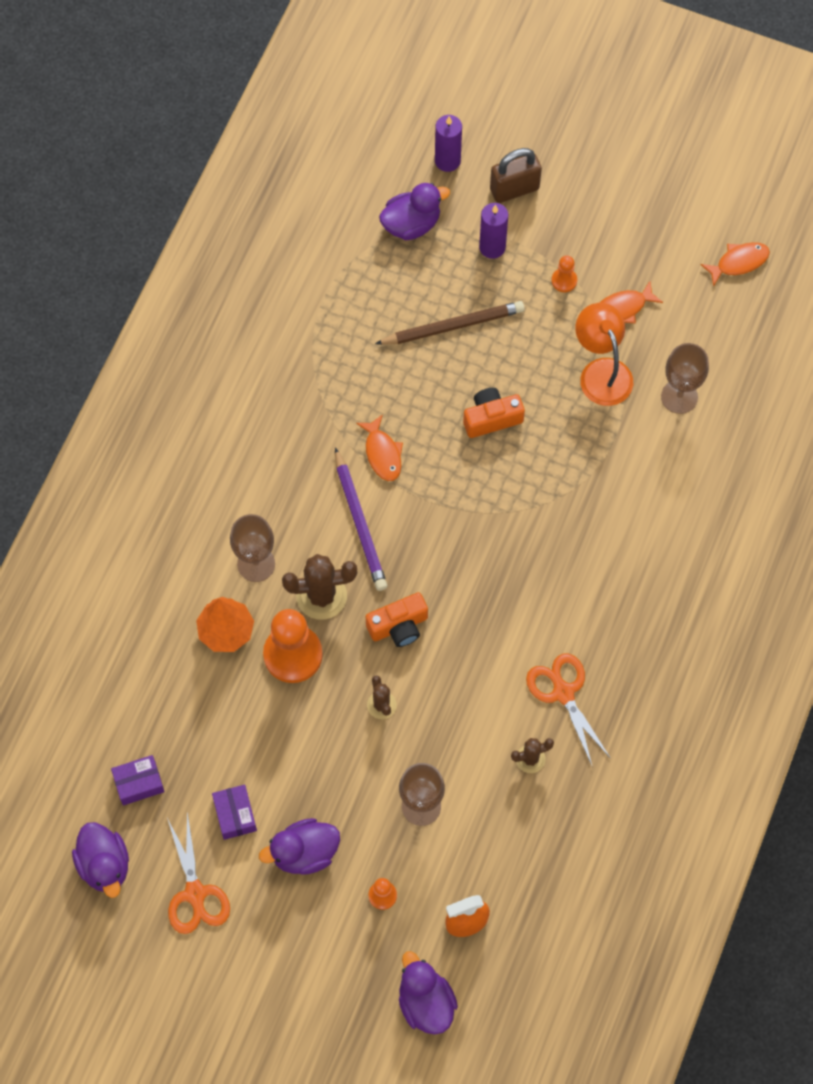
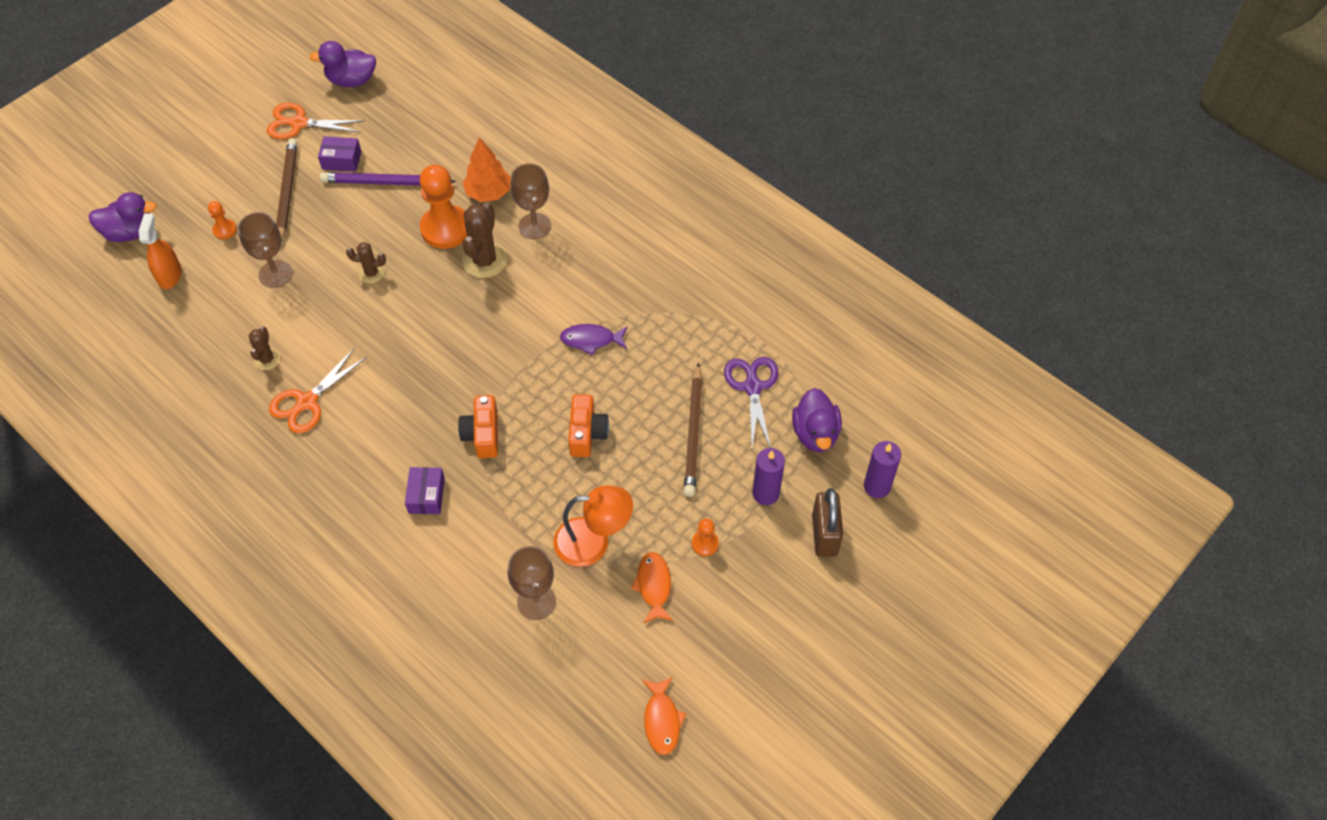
camera: 110 degrees right, 10 degrees down
(139, 783) = (399, 113): purple box -> purple box (426, 495)
(304, 853) = (287, 192): purple duck -> brown pencil
(360, 523) = (535, 305): purple pencil -> purple pencil (385, 182)
(380, 291) = (752, 387): none -> purple scissors
(382, 453) = (591, 340): orange fish -> purple fish
(398, 626) = (430, 304): orange camera -> orange camera (483, 434)
(563, 693) = (307, 402): orange scissors -> orange scissors turned 135 degrees clockwise

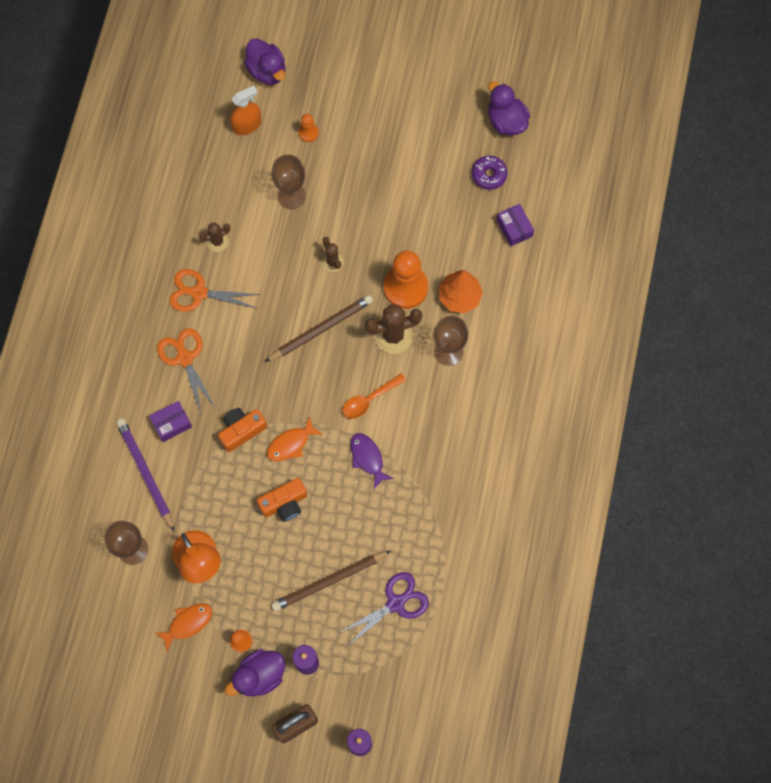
camera: 60 degrees right, 15 degrees up
(287, 192) = (368, 151): brown pencil -> brown pencil (321, 329)
(299, 123) = (439, 113): orange scissors -> orange scissors (185, 358)
(341, 160) = (423, 168): purple box -> purple box (514, 228)
(385, 182) = (422, 215): purple pencil -> purple pencil (145, 473)
(391, 116) = (489, 175): none -> purple donut
(533, 310) = (369, 399): none -> orange spoon
(662, 720) = (91, 685): orange fish -> orange fish (291, 444)
(815, 433) = (381, 673): purple duck -> purple duck (259, 676)

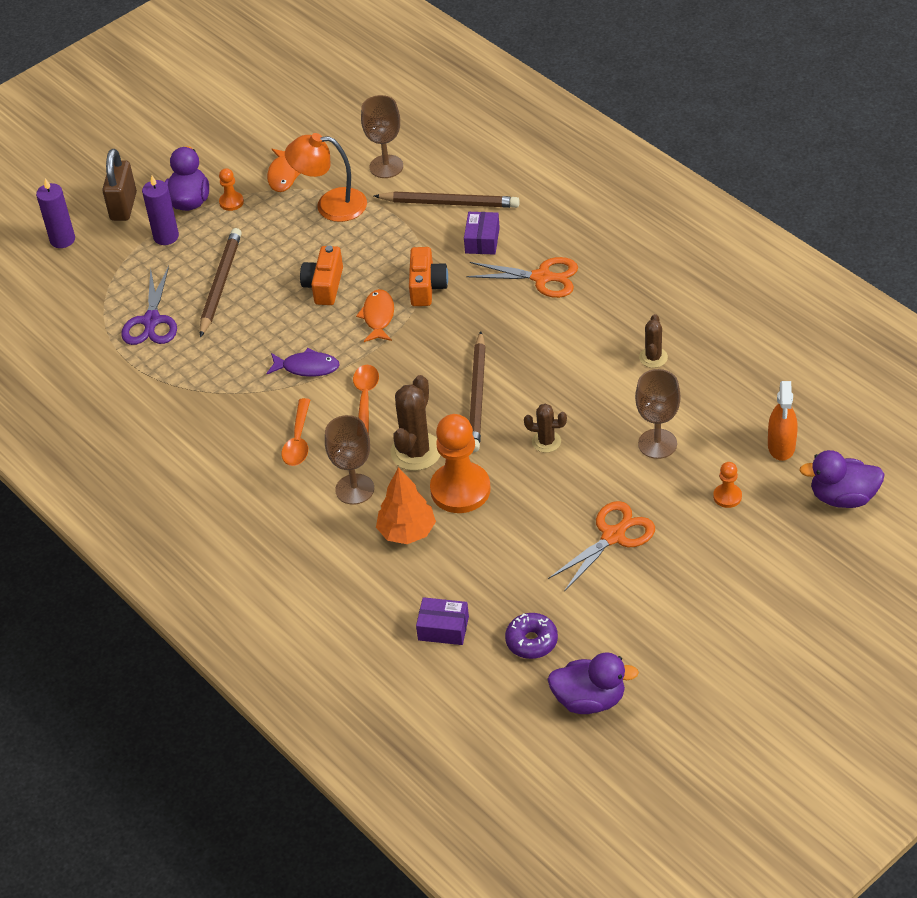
camera: 130 degrees right, 25 degrees down
(145, 473) = (450, 203): purple pencil -> brown pencil
(199, 293) = (605, 318): orange scissors -> orange scissors (613, 536)
(433, 416) = (298, 440): none -> orange spoon

